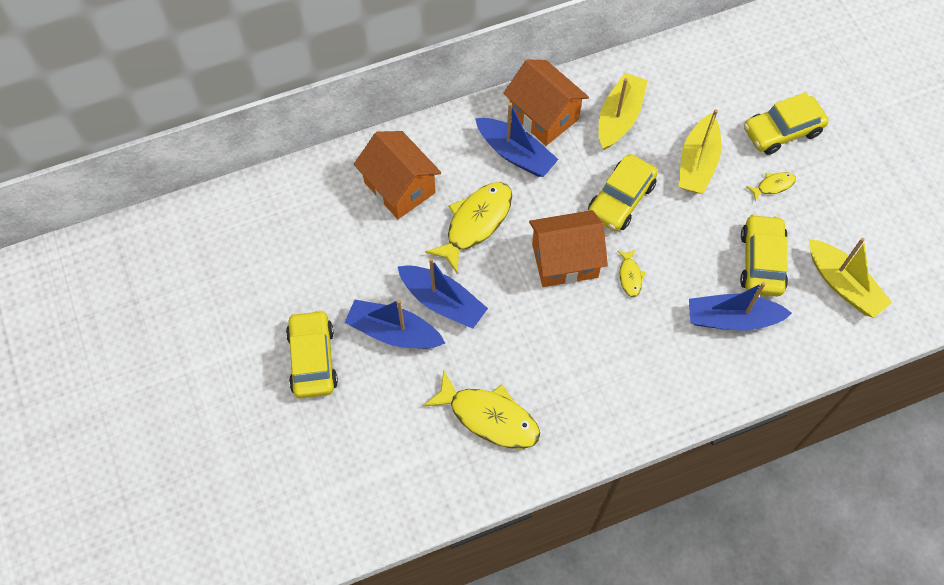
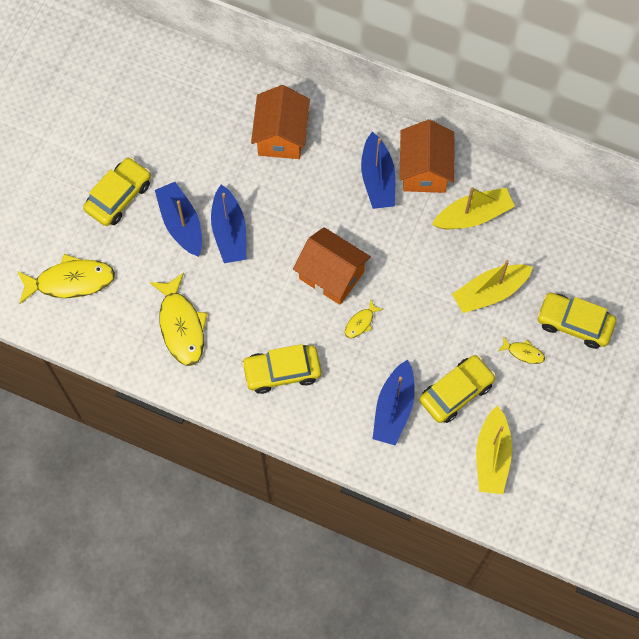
camera: 45 degrees right, 5 degrees up
(475, 223) = (303, 201): yellow fish -> yellow fish (70, 281)
(621, 199) = (411, 269): yellow car -> yellow car (282, 372)
(732, 319) = (394, 408): blue boat -> blue boat turned 120 degrees counterclockwise

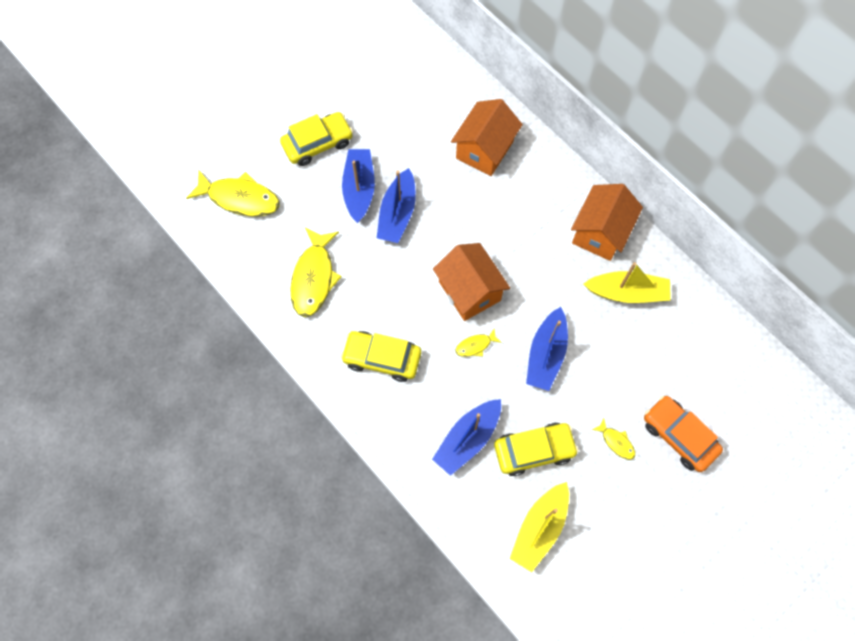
camera: 25 degrees right, 0 degrees up
(377, 179) = (553, 223): blue boat -> blue boat (546, 355)
(490, 292) = (610, 370): yellow boat -> none
(574, 323) = (678, 436): yellow car -> orange car

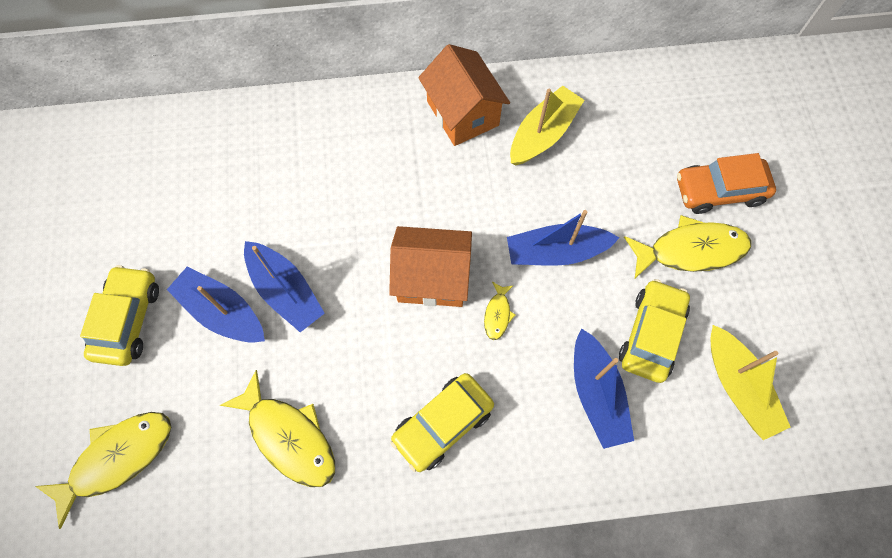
camera: 55 degrees left, 0 degrees up
(484, 150) = (285, 155): orange house -> none
(546, 355) = (556, 252): blue boat -> blue boat turned 120 degrees clockwise
(616, 442) = (691, 250): yellow fish -> yellow fish, size x2.11

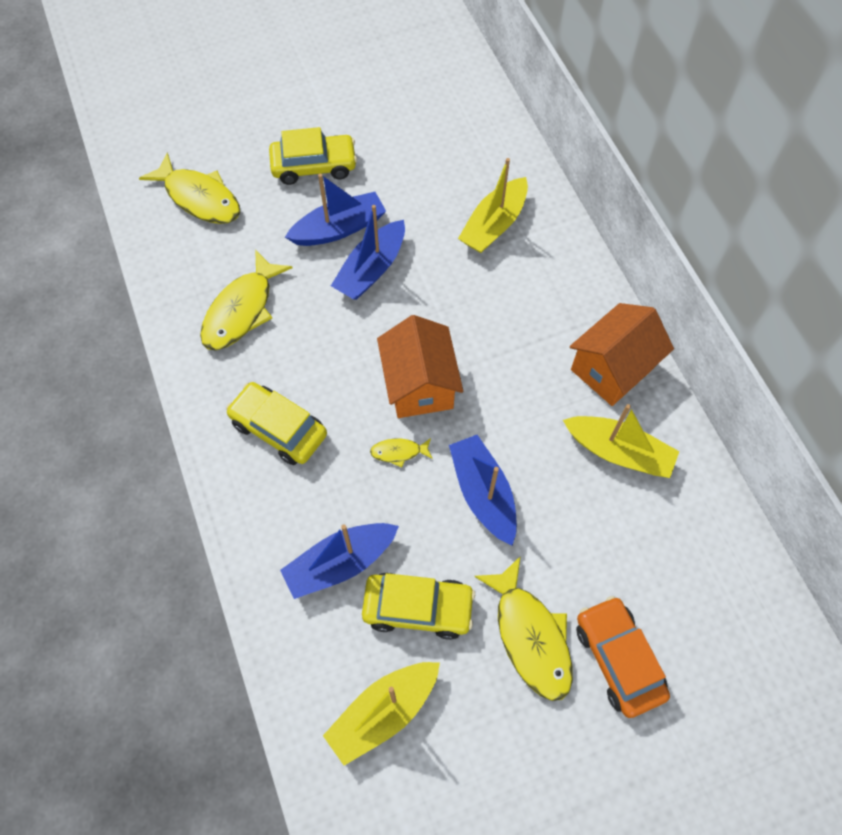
camera: 75 degrees right, 5 degrees down
(222, 312) = (339, 228): blue boat -> blue boat turned 45 degrees clockwise
(275, 164) = (494, 225): none -> yellow boat

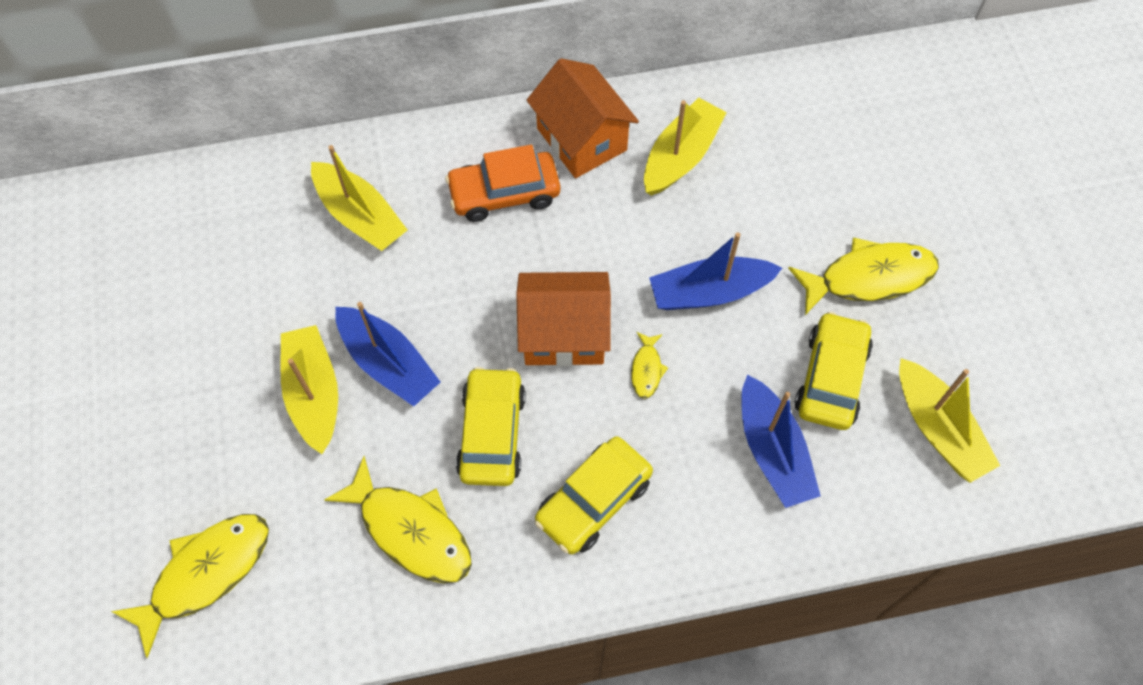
camera: 80 degrees left, 0 degrees up
(314, 166) = (199, 412): yellow car -> yellow car (492, 433)
(339, 228) = (314, 393): blue boat -> yellow boat
(618, 659) = (897, 206): orange car -> orange car (504, 193)

